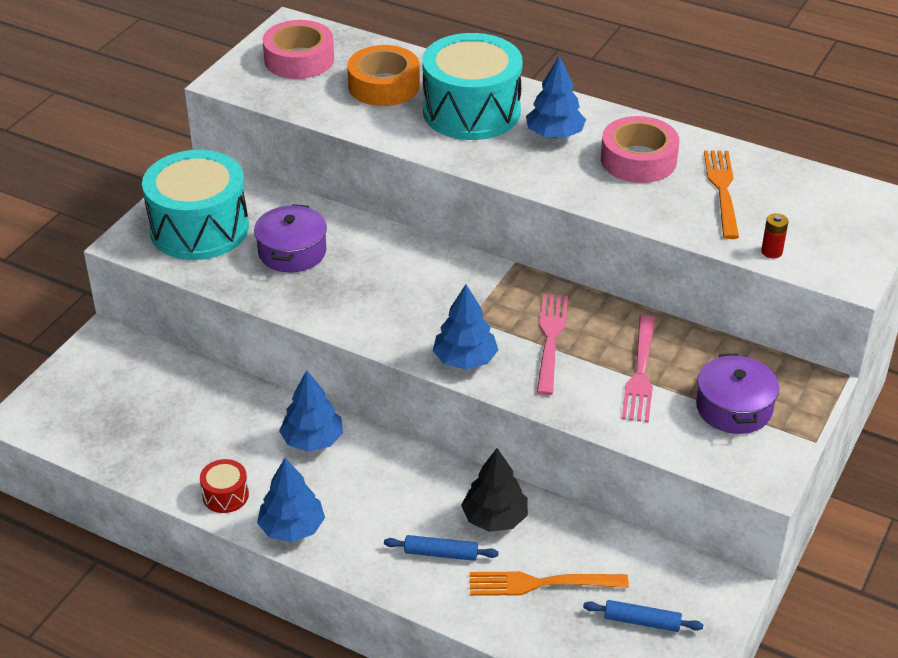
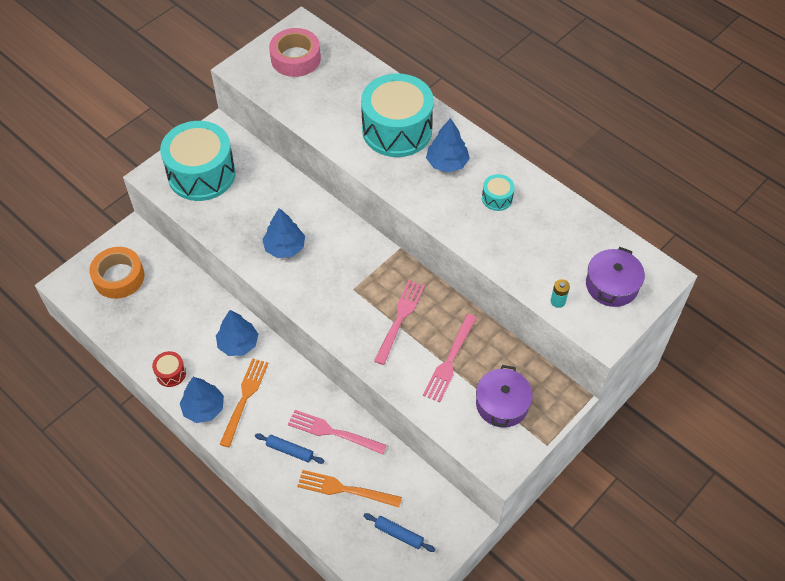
camera: 15 degrees right, 15 degrees up
(292, 251) = (255, 207): purple pot -> purple pot (612, 285)
(384, 85) = (345, 94): orange tape -> orange tape (119, 277)
(465, 360) = (337, 322): blue tree -> blue tree (285, 247)
(494, 518) = (333, 432): black tree -> pink fork
(638, 160) = (497, 198): pink tape -> turquoise drum
(722, 190) = (545, 238): orange fork -> orange fork (244, 399)
(771, 252) = (558, 301): red battery -> turquoise battery

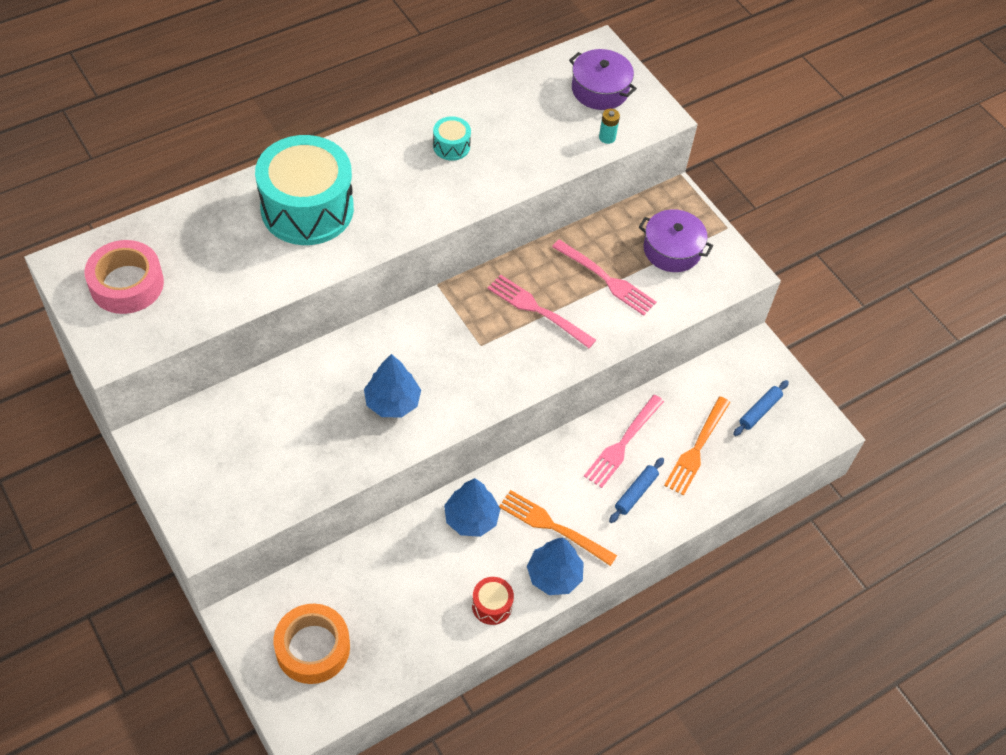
camera: 80 degrees left, 0 degrees up
(201, 174) = (228, 474): turquoise drum -> none
(447, 163) = (380, 175): blue tree -> none

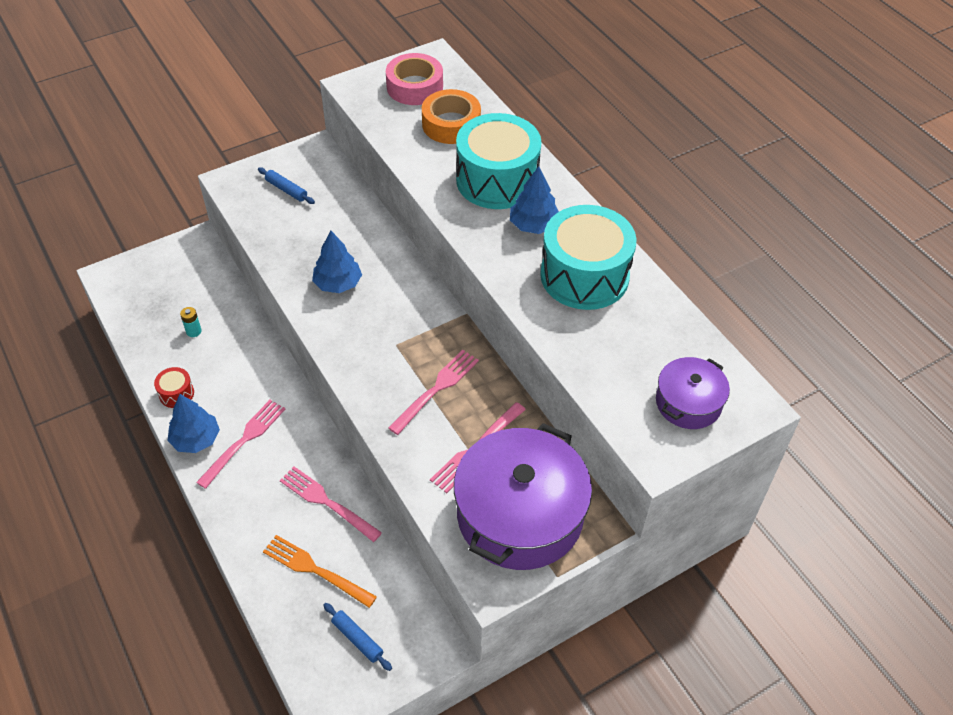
camera: 95 degrees right, 5 degrees down
(313, 648) = (164, 282): orange tape -> orange tape (451, 124)
(451, 146) = (584, 276): turquoise drum -> turquoise drum, size x2.37
(471, 518) = (261, 380): blue tree -> blue tree (534, 225)
(553, 527) = (244, 440): orange fork -> pink fork
(607, 137) = (615, 405): turquoise battery -> turquoise battery (193, 331)
(635, 493) = (271, 510): blue rolling pin -> blue rolling pin (286, 190)
(672, 250) = (520, 514): purple pot -> purple pot, size x1.92

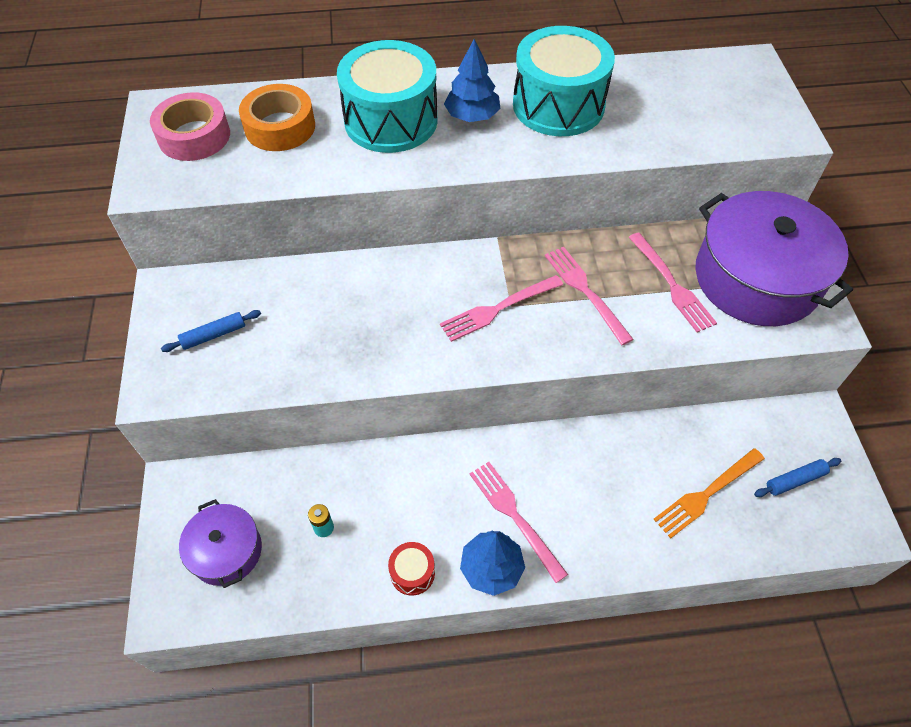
camera: 65 degrees left, 5 degrees up
(327, 502) = (627, 458): pink fork -> pink fork (498, 309)
(338, 283) = (396, 329): blue tree -> none
(688, 402) = (737, 95): purple pot -> purple pot (226, 551)

